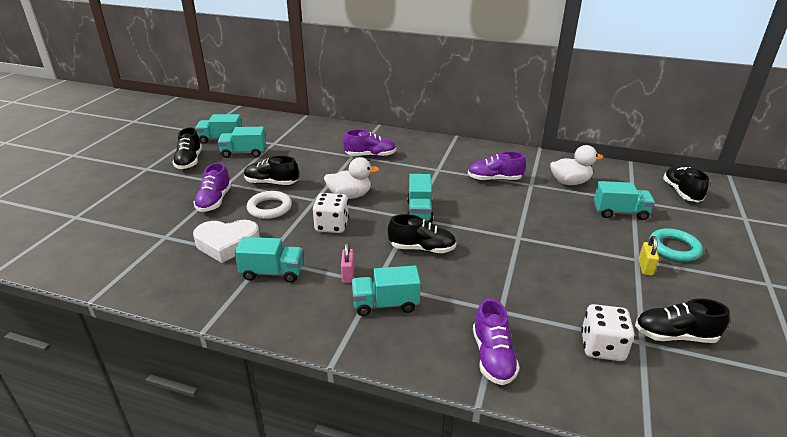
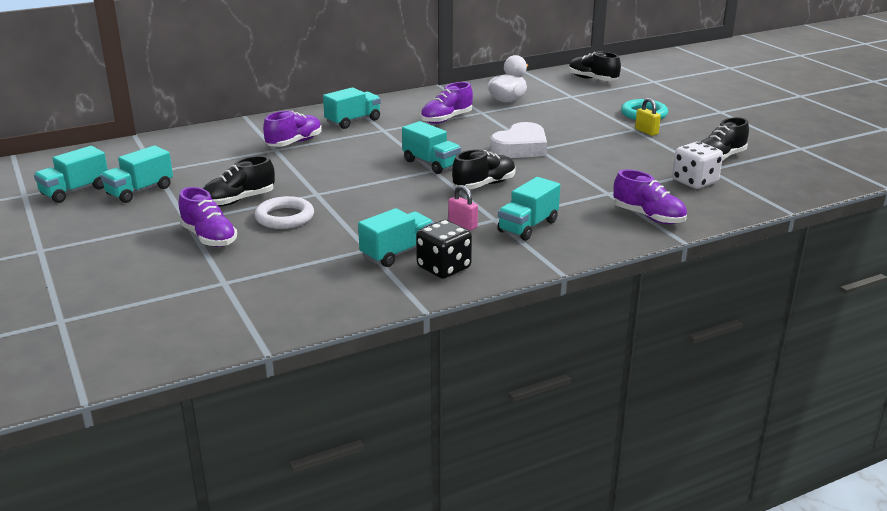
camera: 45 degrees left, 5 degrees down
(189, 161) = (85, 223): black shoe -> none
(227, 244) = (306, 257): white heart -> white heart (520, 148)
(274, 303) = (444, 268): none -> black dice
(332, 226) = (376, 203): white dice -> none
(350, 196) = (344, 178): white duck -> none
(620, 212) = (576, 106): turquoise truck -> turquoise truck (353, 121)

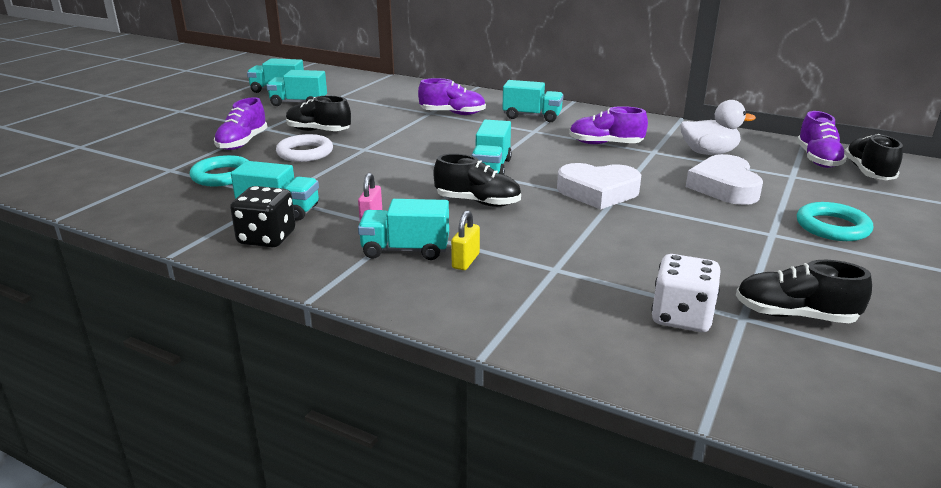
camera: 55 degrees right, 0 degrees up
(282, 261) = (222, 176): none -> turquoise ring
(562, 116) = (724, 187): none -> white heart
(646, 131) = (780, 243): yellow padlock -> yellow padlock (465, 261)
(648, 217) = (523, 312): purple shoe -> purple shoe (817, 159)

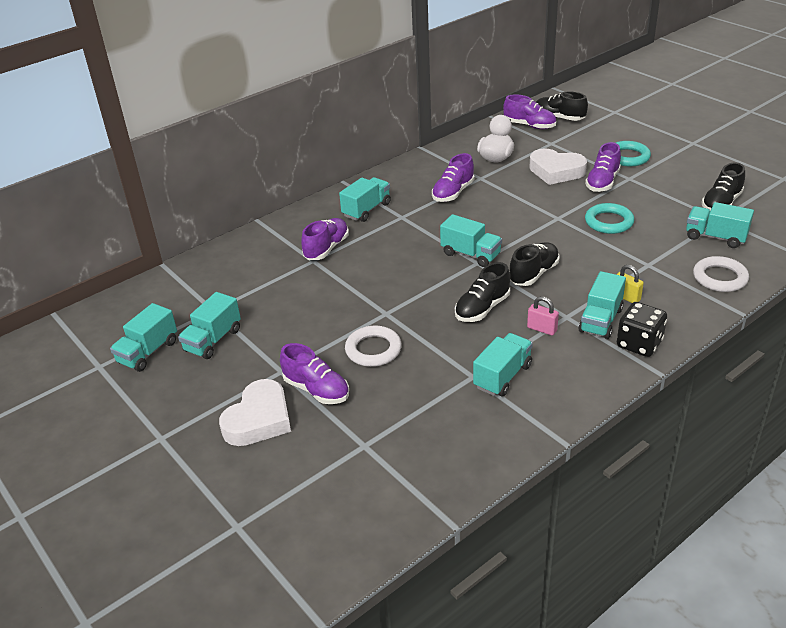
camera: 65 degrees left, 10 degrees up
(222, 176) = (403, 408): turquoise ring -> turquoise ring (609, 222)
(267, 238) = (554, 387): black dice -> black dice (639, 344)
(318, 131) = (317, 335): black shoe -> black shoe (482, 308)
(566, 329) = (720, 278): none -> white ring
(598, 192) = (541, 219): white heart -> white heart (259, 419)
(681, 317) = (715, 237): white dice -> turquoise truck
(735, 217) = (602, 182): none -> purple shoe

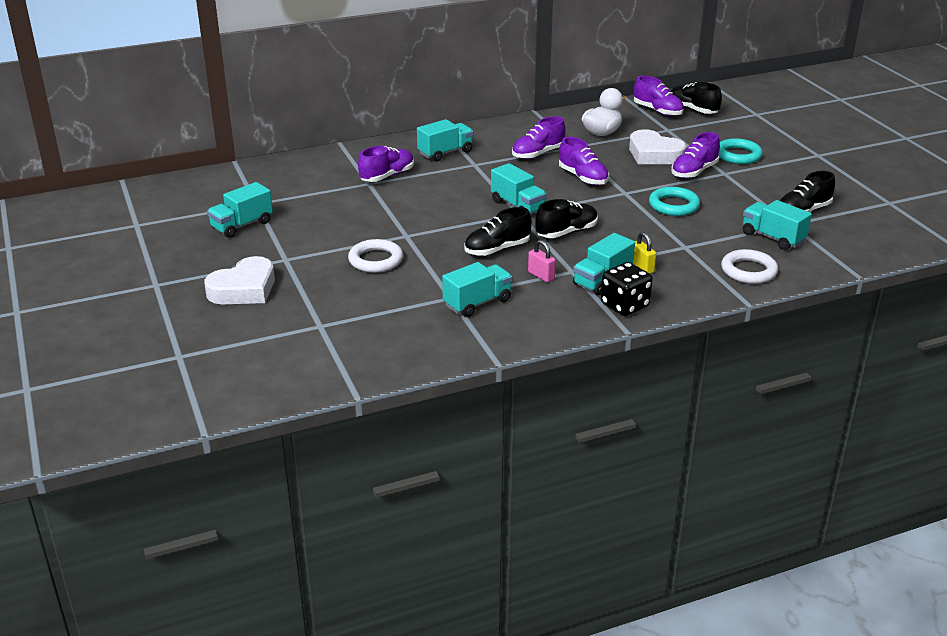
camera: 15 degrees right, 5 degrees down
(148, 352) = (182, 223): turquoise truck -> none
(316, 390) = (306, 278): purple shoe -> purple shoe (583, 178)

